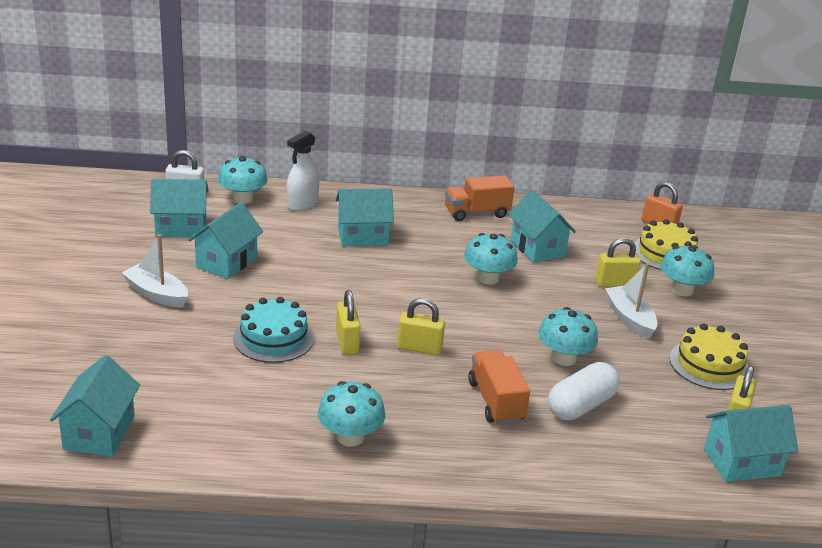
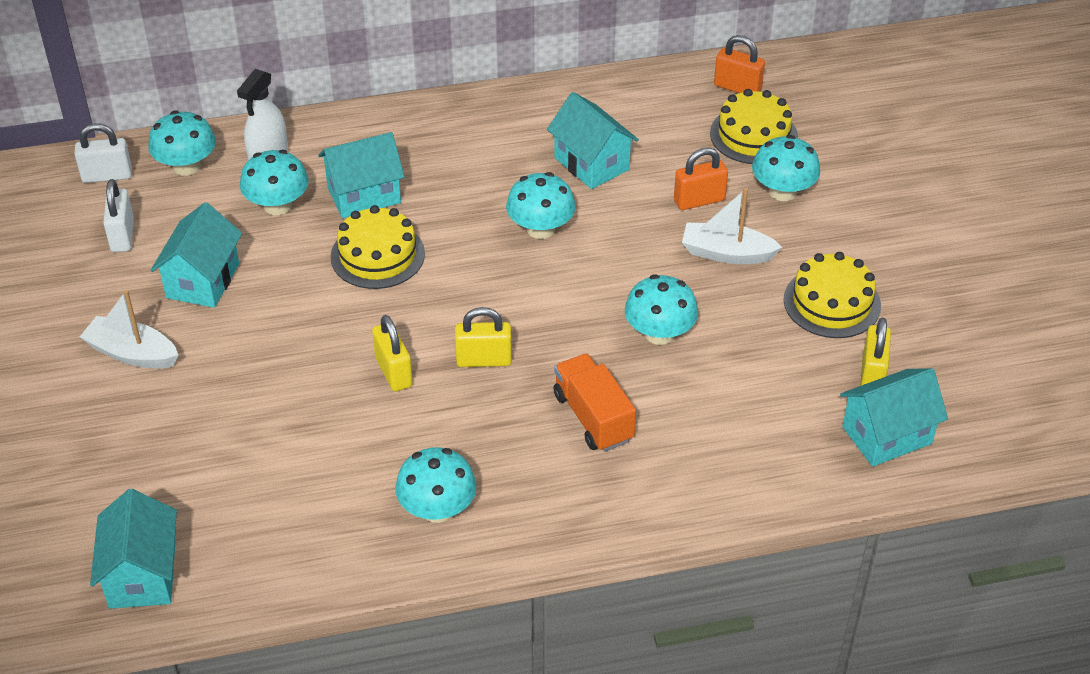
camera: 10 degrees left, 15 degrees up
(181, 227) = (122, 235): turquoise house -> white padlock
(273, 338) = (302, 387): turquoise cake -> none
(298, 231) = (277, 205): none -> turquoise mushroom
(360, 271) = (377, 255): none -> yellow cake
(476, 213) = (500, 120): orange truck -> none
(581, 406) = (693, 399): white capsule -> none
(615, 283) = (699, 200): yellow padlock -> orange padlock
(629, 319) = (726, 253): white boat -> white boat turned 45 degrees counterclockwise

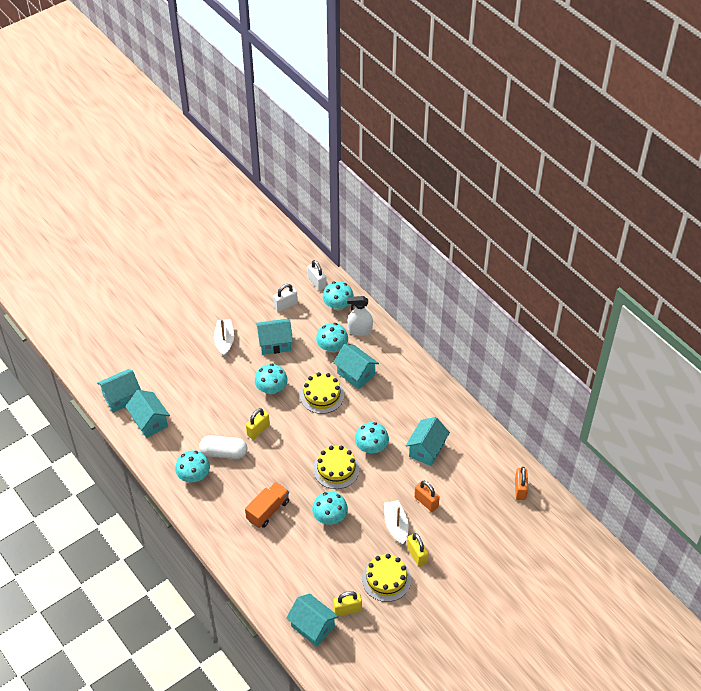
camera: 65 degrees right, 5 degrees up
(246, 543) = (150, 422): none -> turquoise house
(412, 442) = (224, 453): none -> white capsule
(484, 360) = (281, 458): yellow padlock -> yellow padlock (417, 555)
(753, 135) = (487, 508): yellow cake -> yellow cake (336, 469)
(782, 191) = (452, 534): turquoise mushroom -> turquoise mushroom (271, 388)

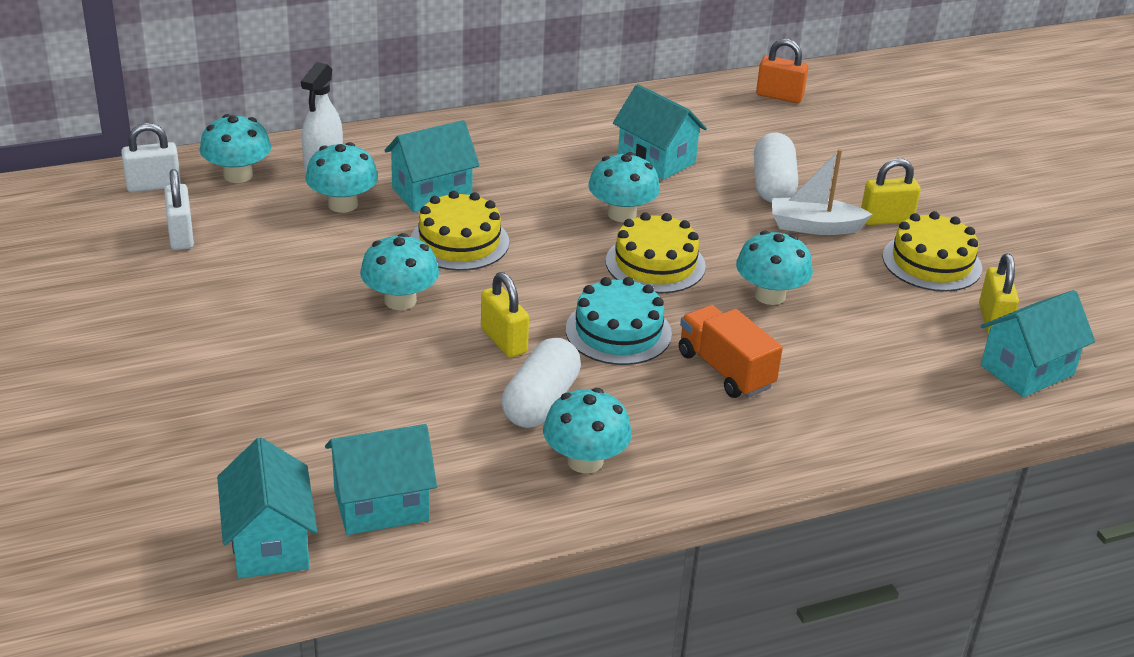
camera: 75 degrees left, 15 degrees down
(224, 341) = (213, 338): white boat -> none
(275, 343) = (278, 271): turquoise house -> none
(280, 467) = (618, 331): none -> turquoise cake
(426, 502) = (772, 185): orange padlock -> white capsule

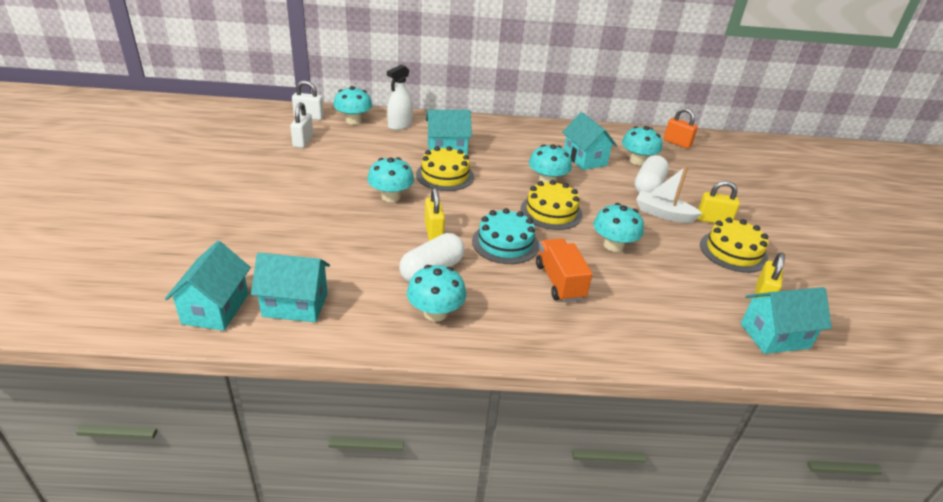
camera: 20 degrees right, 0 degrees up
(343, 204) = (396, 144): turquoise mushroom -> turquoise mushroom (637, 161)

